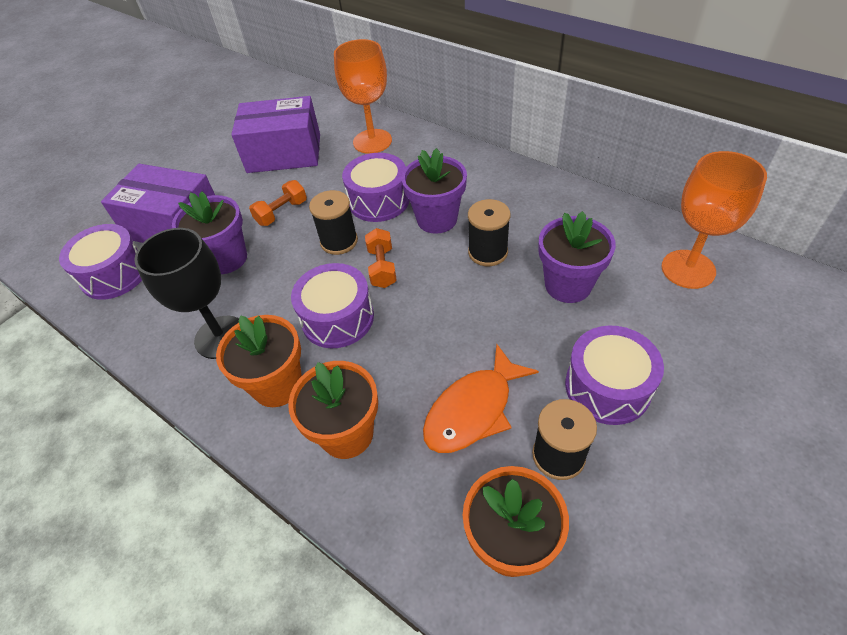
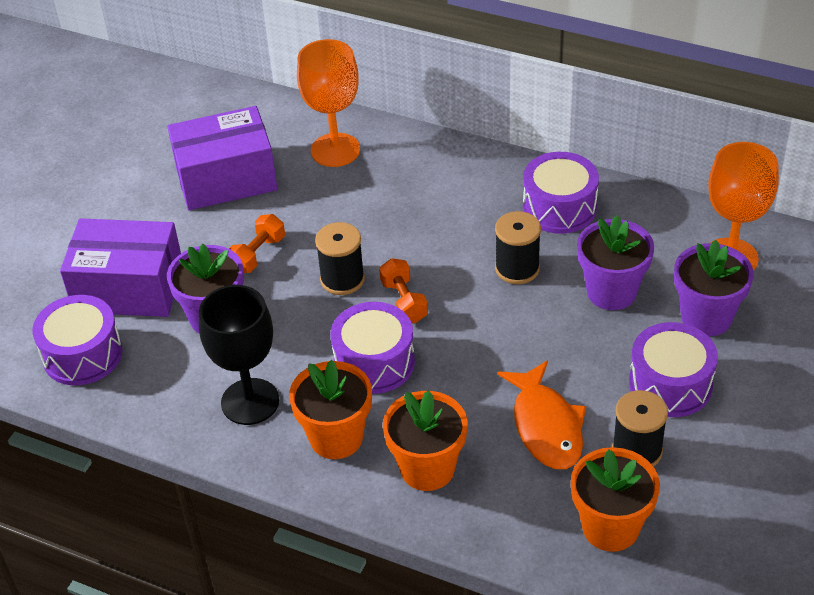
camera: 15 degrees left, 5 degrees down
(379, 200) = (371, 225): purple drum -> purple drum (559, 207)
(437, 219) = (448, 238): purple flower pot -> purple flower pot (706, 317)
(473, 410) = (546, 426): orange fish -> orange fish turned 45 degrees counterclockwise

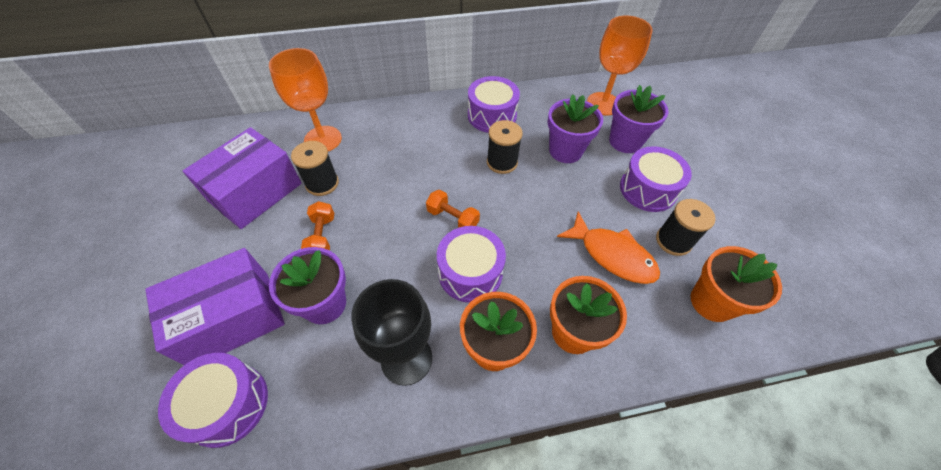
camera: 40 degrees left, 10 degrees up
(342, 279) = (398, 224): black spool -> black spool (322, 183)

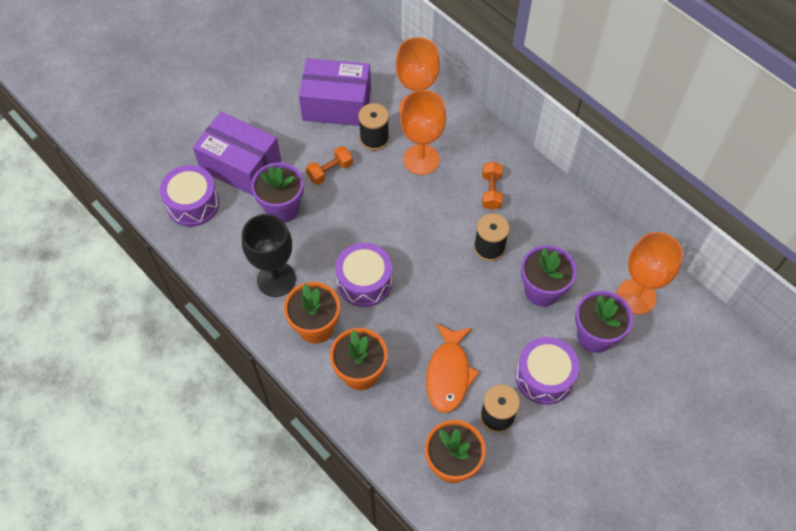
camera: 60 degrees right, 5 degrees up
(377, 162) = (421, 159): none -> orange goblet
(452, 218) = (404, 244): orange dumbbell -> orange dumbbell (491, 191)
(492, 115) = (541, 211): purple drum -> none

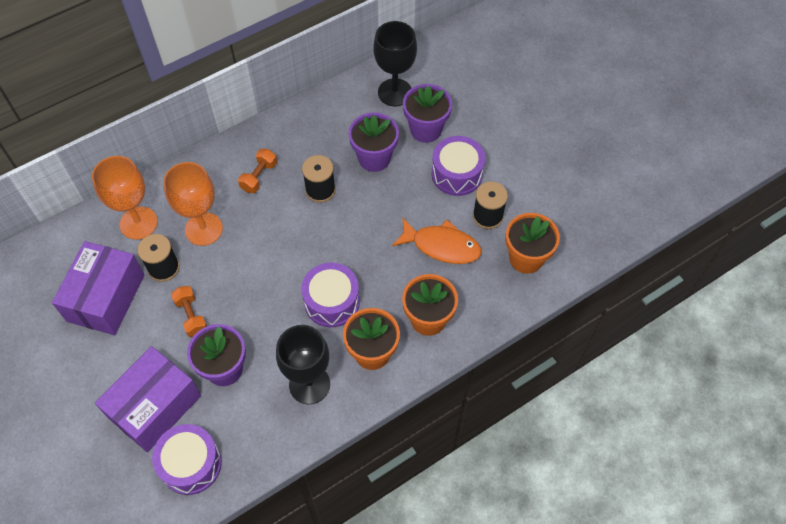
camera: 80 degrees left, 0 degrees up
(491, 191) = (259, 176): orange dumbbell -> orange dumbbell turned 75 degrees counterclockwise
(636, 296) = (395, 92): orange goblet -> black goblet

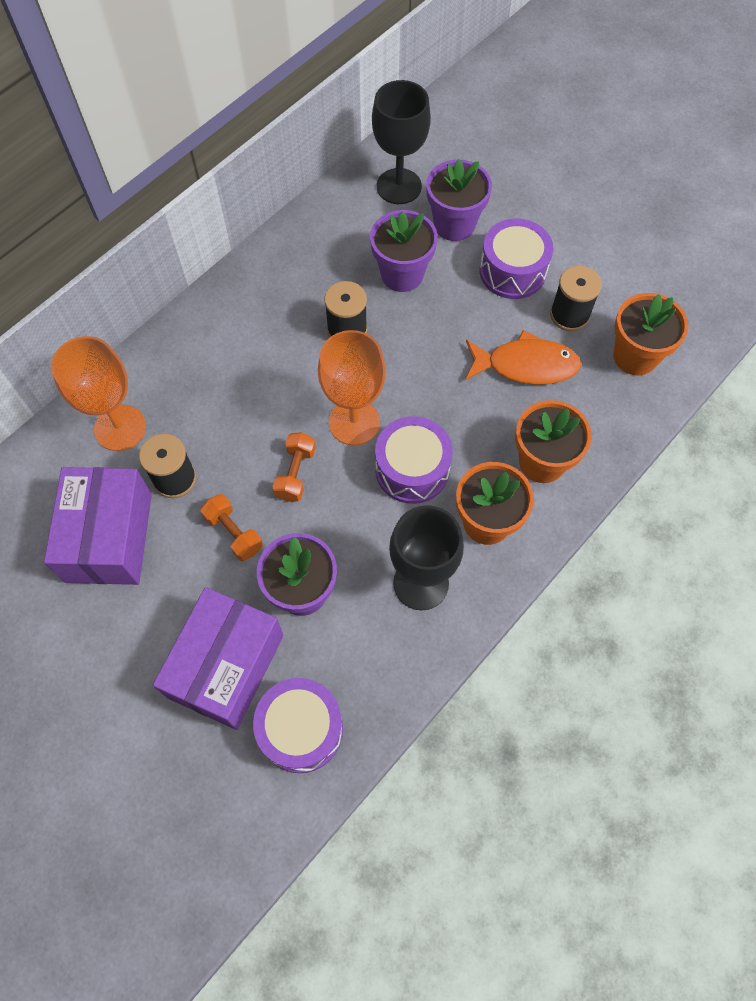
camera: 15 degrees left, 5 degrees up
(204, 229) = (211, 415): orange goblet -> orange goblet (354, 422)
(259, 176) = (261, 331): orange dumbbell -> orange dumbbell (296, 473)

